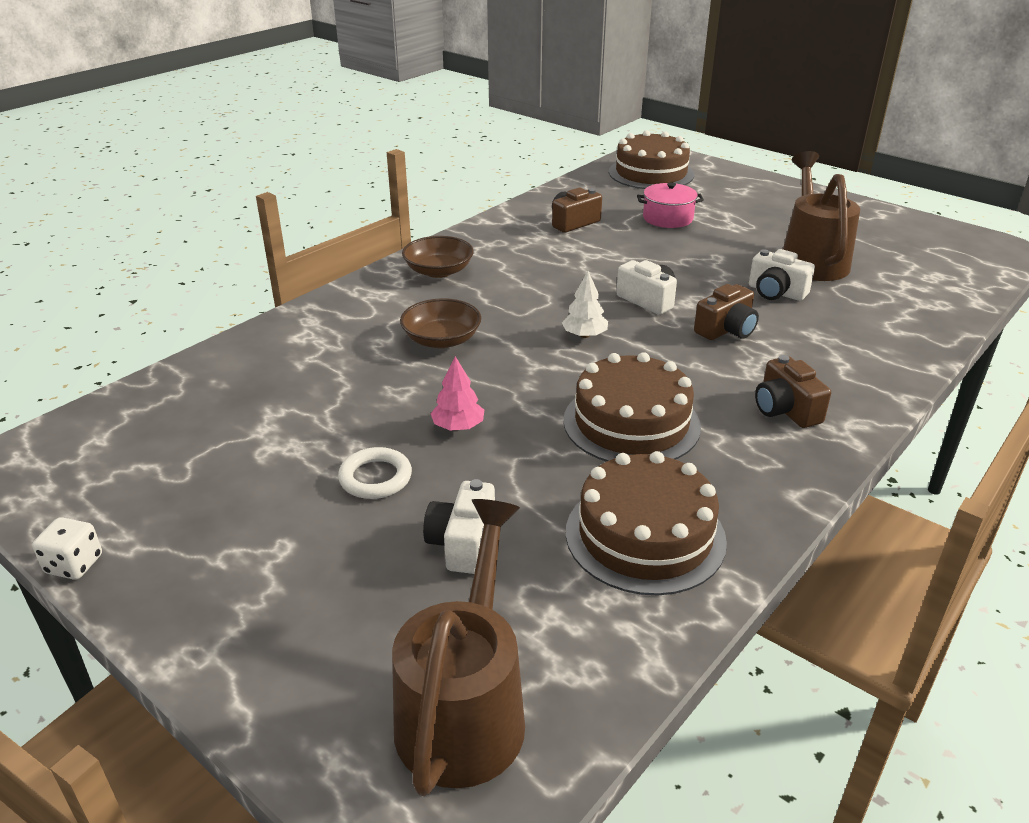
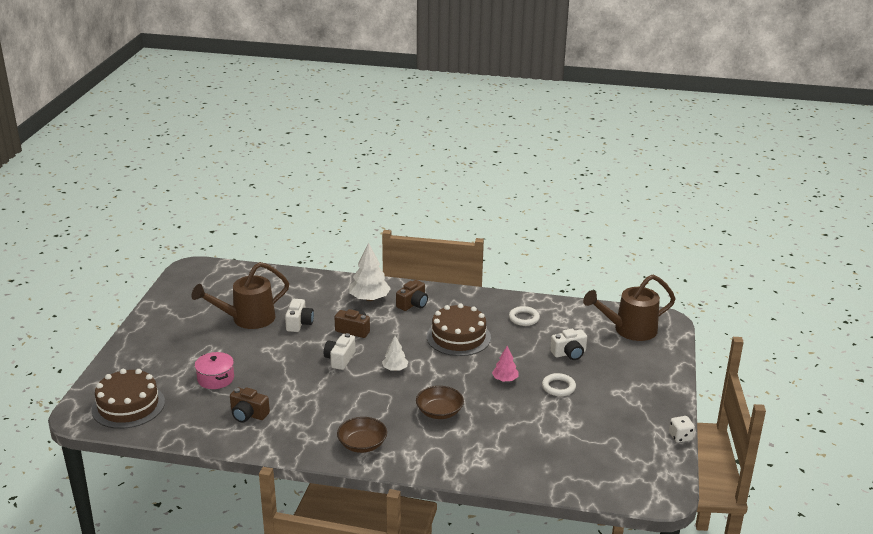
camera: 120 degrees left, 5 degrees down
(645, 535) = (524, 318): brown cake -> white ring
(829, 370) = (369, 298): none -> white tree

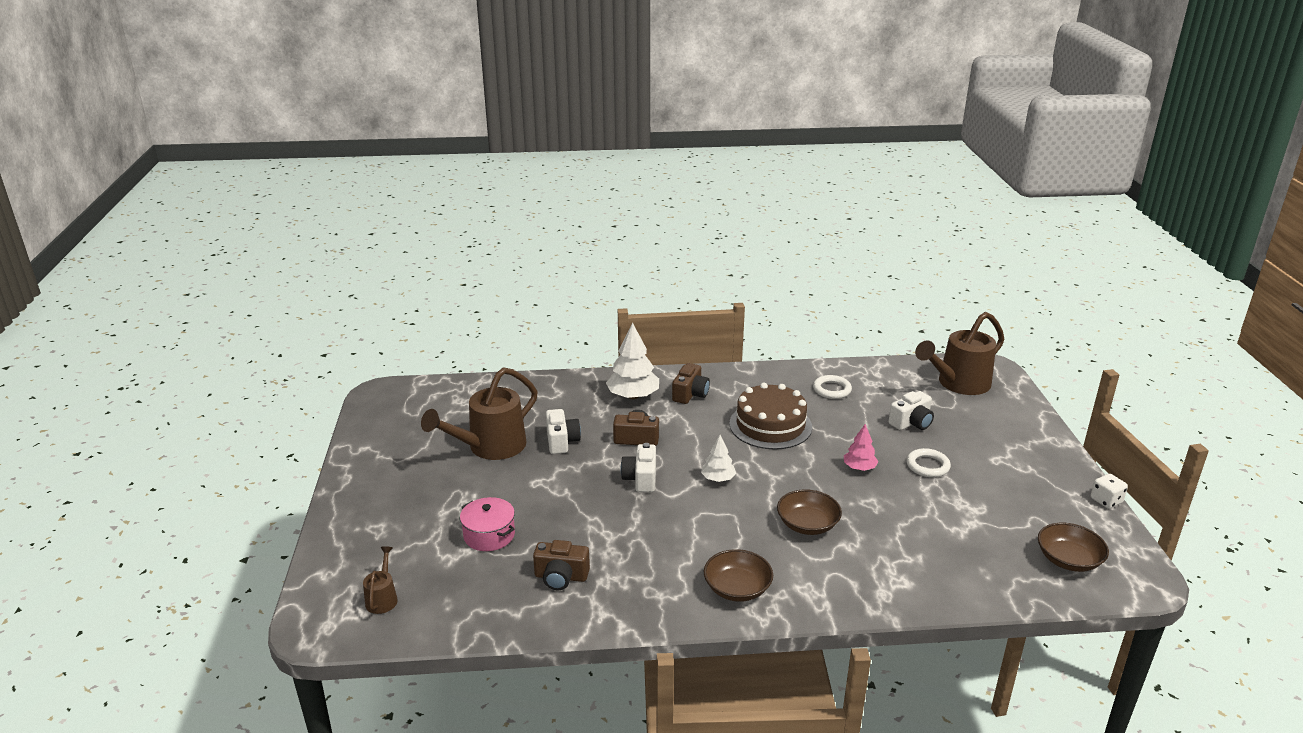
camera: 15 degrees left, 0 degrees up
(128, 406) = (383, 598): brown cake -> brown watering can
(617, 471) = (1068, 560): none -> brown bowl

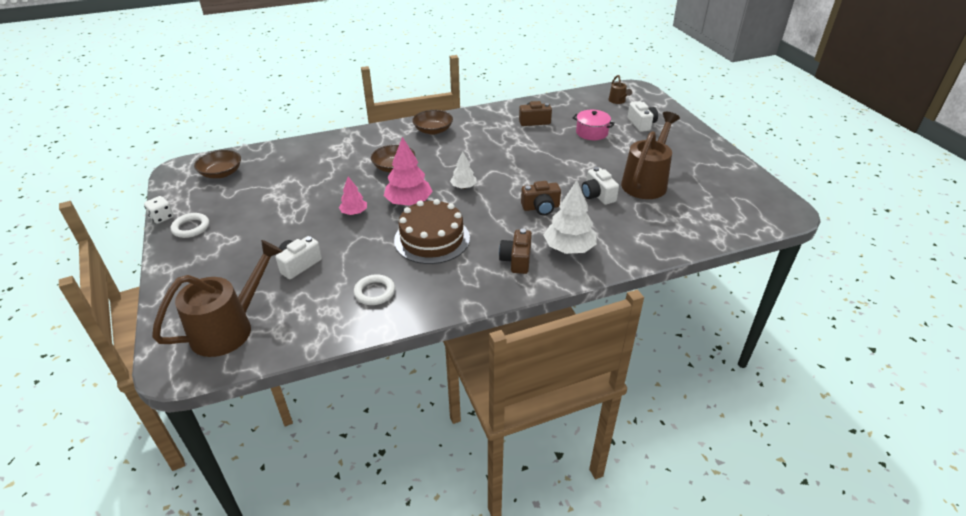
camera: 165 degrees right, 10 degrees up
(641, 479) = (519, 178): white camera -> white camera (641, 124)
(791, 470) = (408, 202): none -> pink tree
(927, 466) = (296, 223): white ring -> white ring (191, 228)

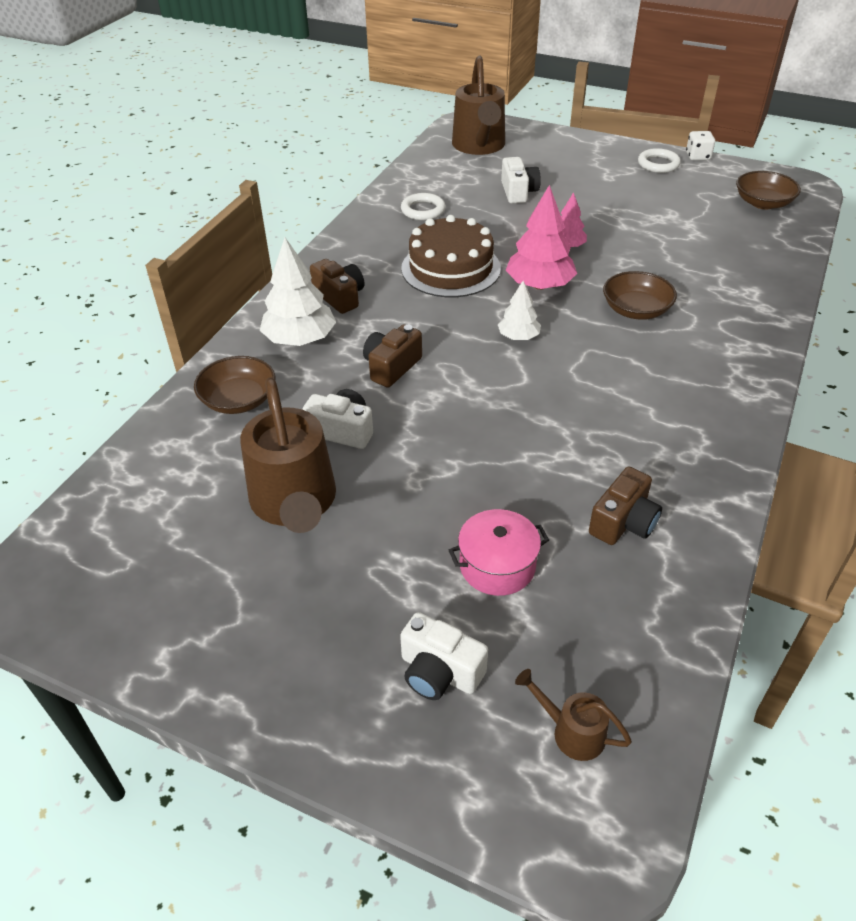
camera: 135 degrees right, 5 degrees up
(433, 130) = (713, 392): brown bowl -> brown bowl (239, 400)

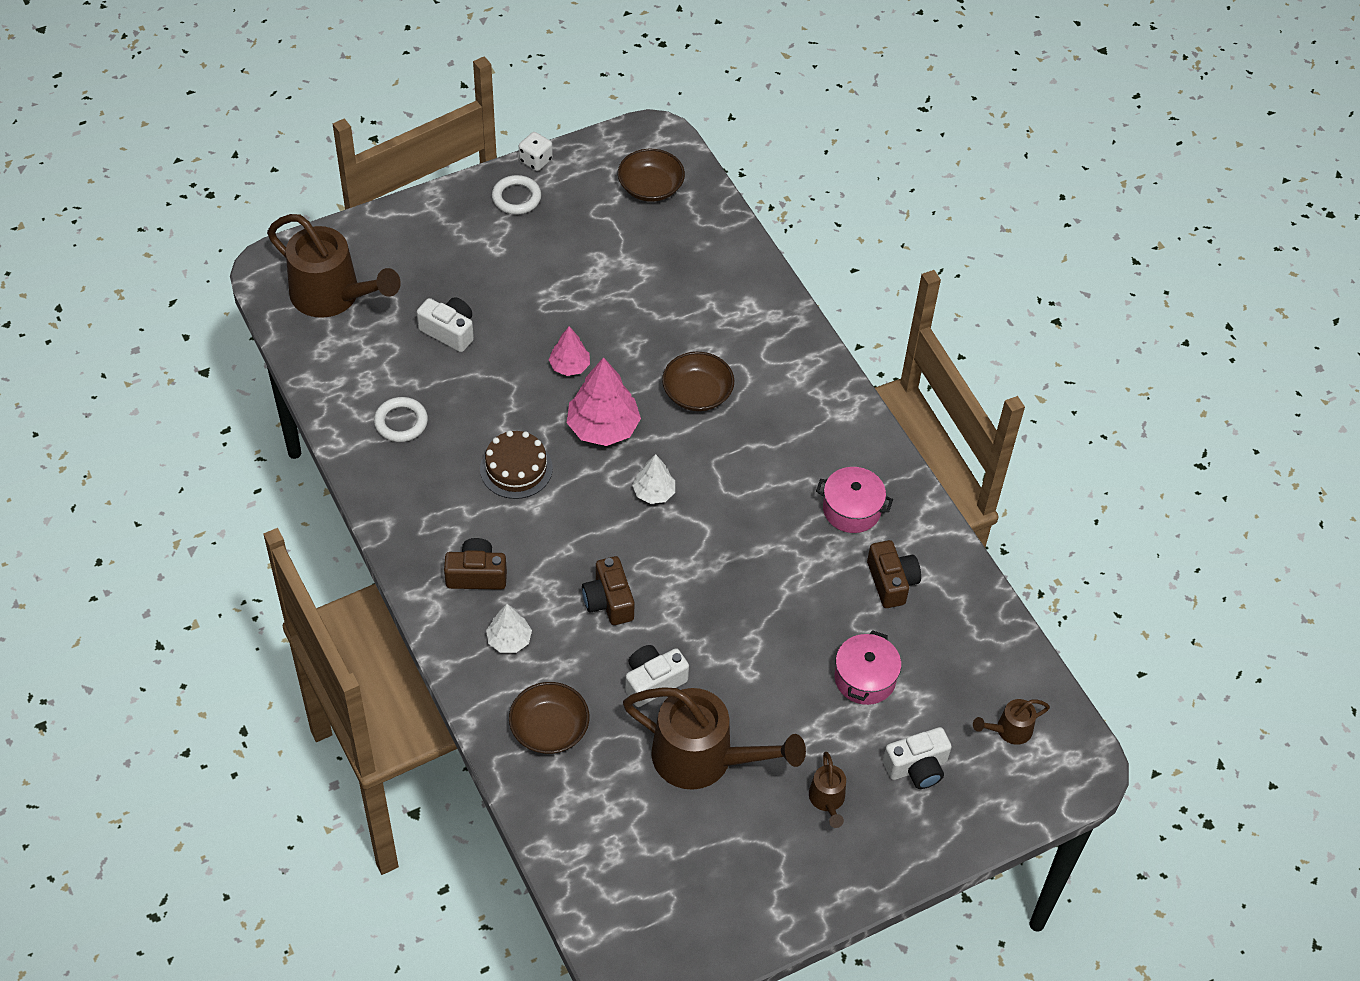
camera: 55 degrees left, 10 degrees up
(300, 339) = (509, 640): white tree -> white tree, size x0.58
(329, 619) = (827, 800): none -> brown watering can
(451, 268) = (516, 468): brown cake -> brown cake, size x0.66
(659, 451) = (851, 509): none -> pink pot

